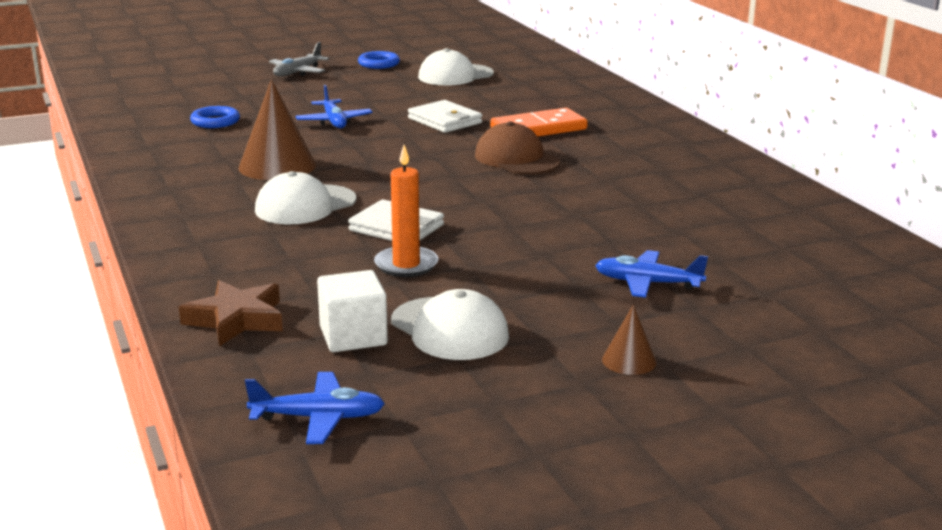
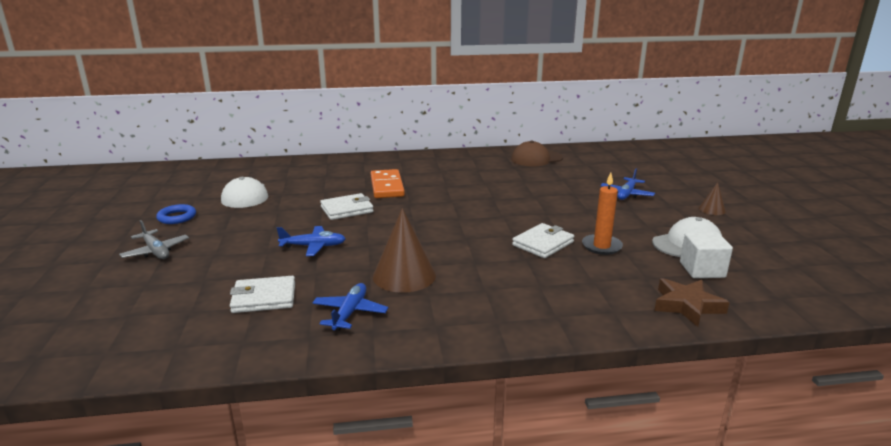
camera: 75 degrees left, 0 degrees up
(215, 121) = (264, 298): blue ring -> white wallet
(305, 205) = (493, 270): white cap -> none
(319, 418) = (802, 287): blue plane -> blue plane (350, 313)
(516, 159) = (438, 198): brown cap -> brown cap (536, 158)

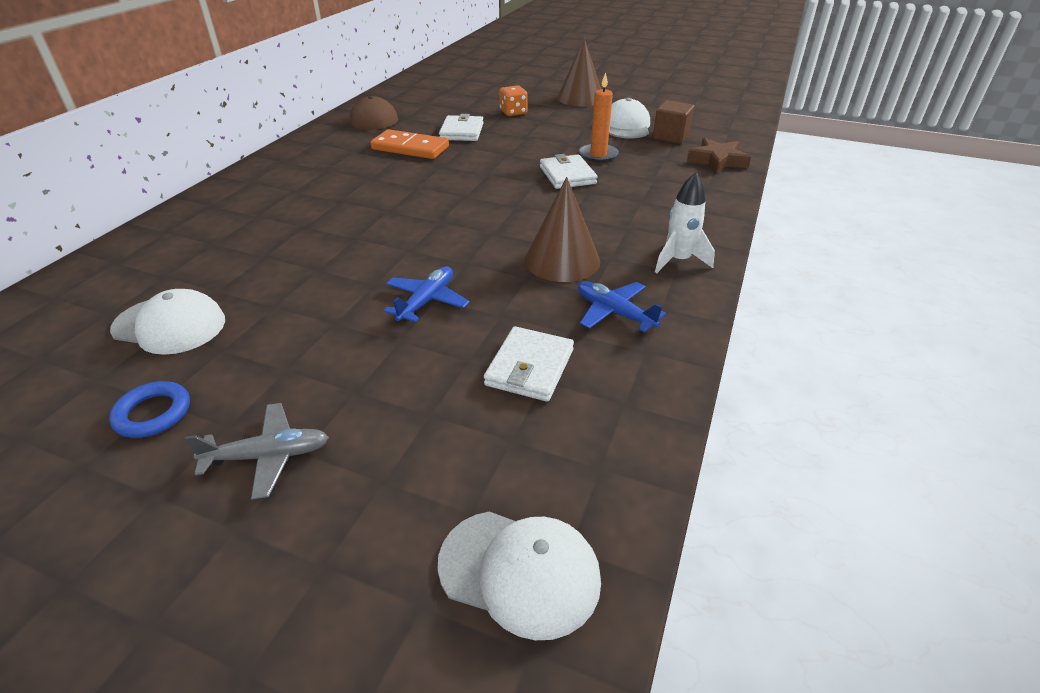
camera: 60 degrees left, 15 degrees up
(87, 341) = (519, 572): none -> white cap
(347, 209) = (349, 253): white wallet -> white wallet (462, 132)
(387, 186) = (318, 211): orange domino -> orange domino (410, 148)
(453, 324) = (678, 261): none -> white rocket
(626, 194) = (513, 112): blue plane -> orange dice
(702, 270) = (671, 137): white cube -> brown cube
(712, 209) = (580, 98): brown cone -> brown cone, size x2.01

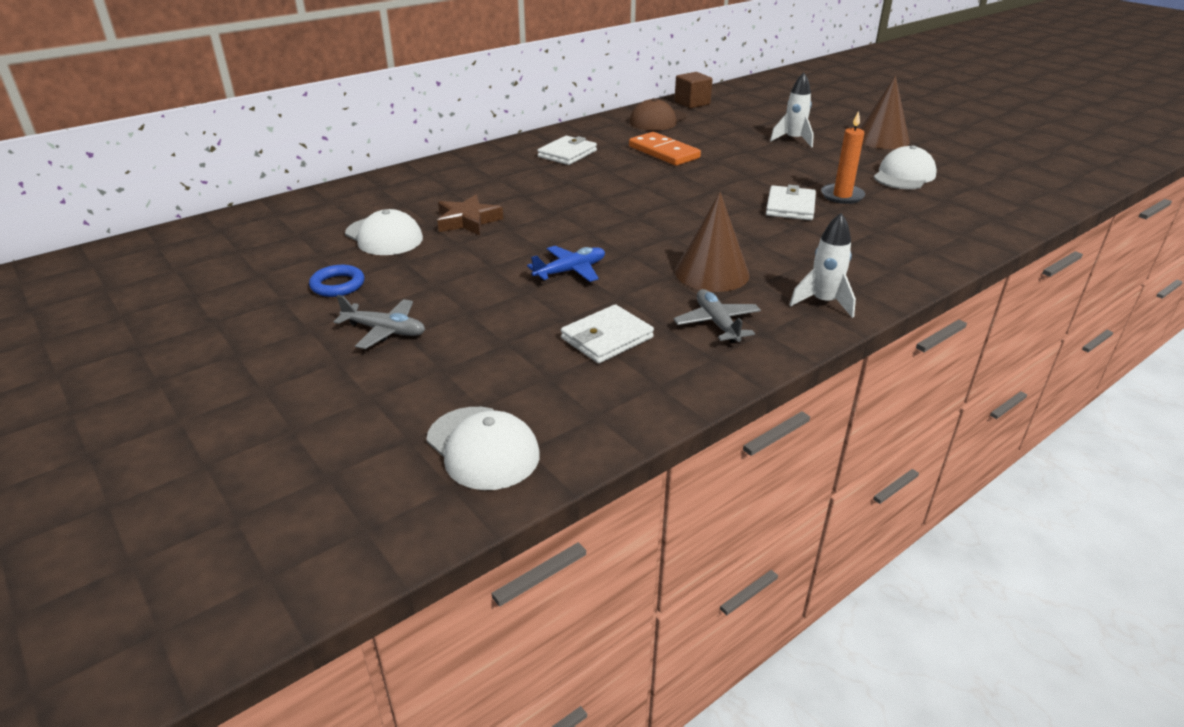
camera: 30 degrees right, 5 degrees down
(462, 132) = (725, 148): white wallet -> white wallet (567, 154)
(513, 112) = (793, 140): orange dice -> white rocket
(614, 312) = (717, 323): blue plane -> grey plane
(671, 137) = (944, 196): brown cube -> brown cube (692, 103)
(717, 160) = (973, 229): brown star -> brown star (467, 221)

